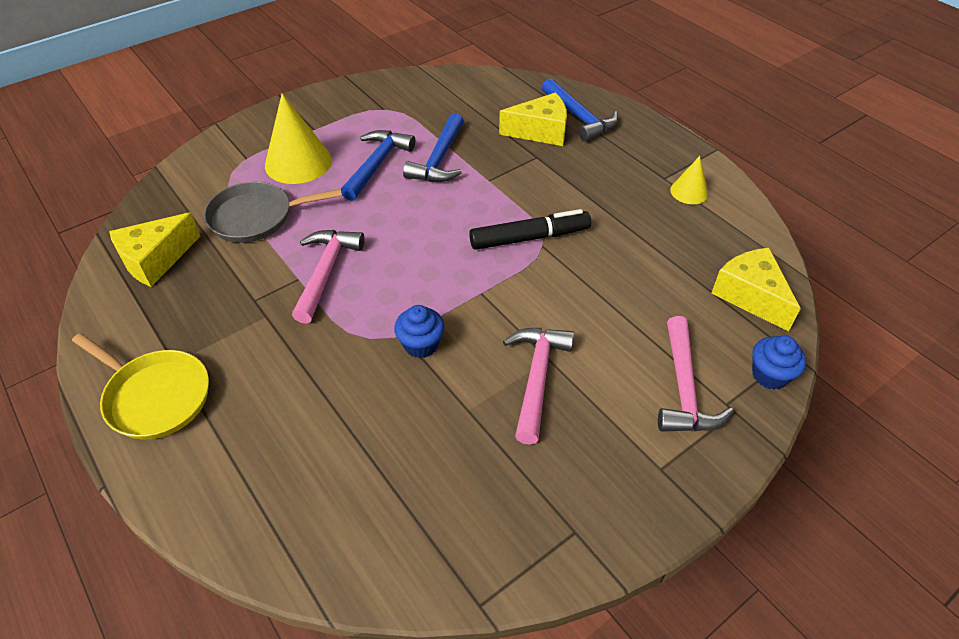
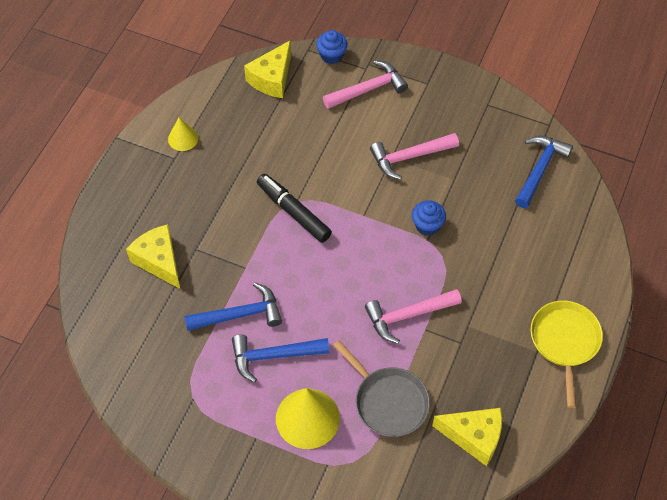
camera: 120 degrees left, 10 degrees up
(579, 117) = (122, 242): blue hammer -> blue hammer (540, 169)

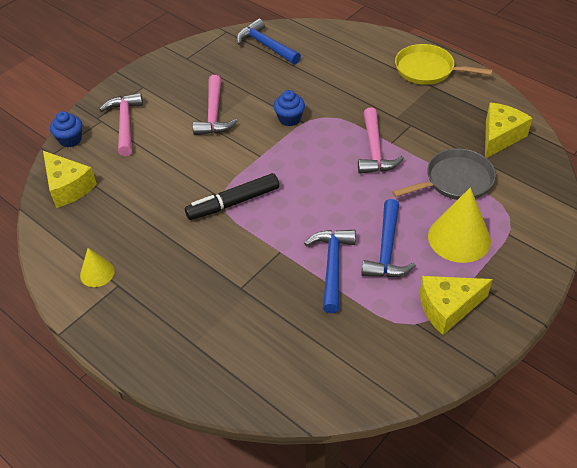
camera: 70 degrees left, 10 degrees down
(159, 261) = (242, 323): yellow cheese -> yellow cheese (448, 308)

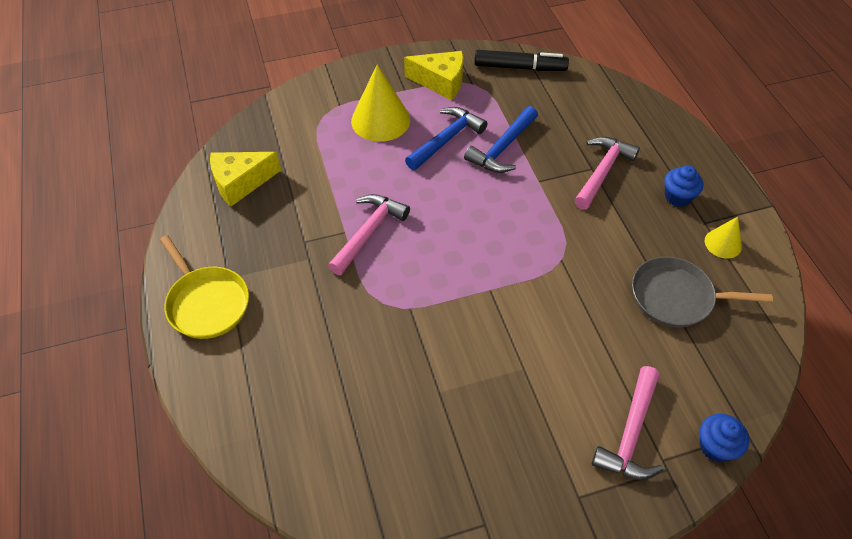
camera: 150 degrees left, 5 degrees up
(68, 187) = (733, 366): yellow cheese -> none
(214, 114) = (507, 382): pink hammer -> pink hammer (602, 172)
(233, 203) = (553, 249): black marker -> black marker (520, 67)
(266, 45) = (355, 477): blue hammer -> none
(289, 119) = (422, 322): blue cupcake -> blue cupcake (677, 197)
(455, 180) = (329, 164): grey pan -> grey pan (676, 297)

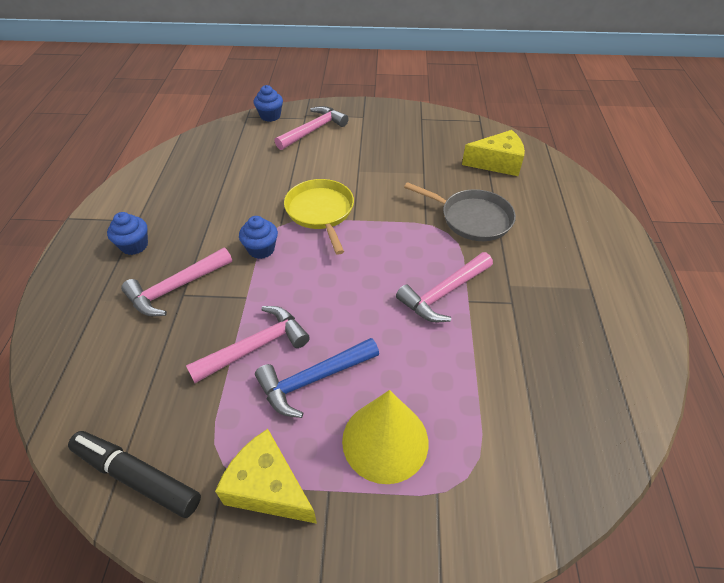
camera: 160 degrees left, 5 degrees down
(207, 303) = (609, 271): yellow pan -> yellow pan (320, 212)
(240, 183) = (587, 395): yellow cheese -> yellow cheese (497, 163)
(502, 148) = (256, 347): blue hammer -> pink hammer
(559, 227) = (261, 249): none -> blue cupcake
(676, 297) = (217, 181): grey pan -> grey pan (472, 218)
(723, 243) = (142, 203): yellow cone -> none

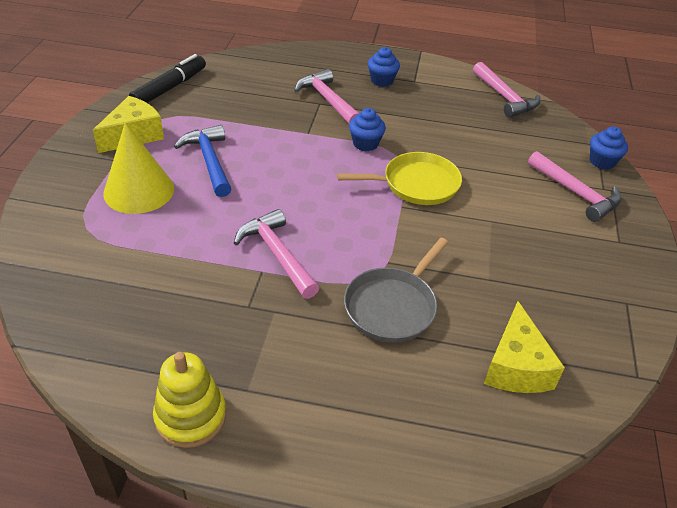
camera: 95 degrees right, 5 degrees down
(256, 347) = (253, 135): pink hammer -> pink hammer (505, 97)
(633, 316) = (191, 416): none -> yellow stacking toy

